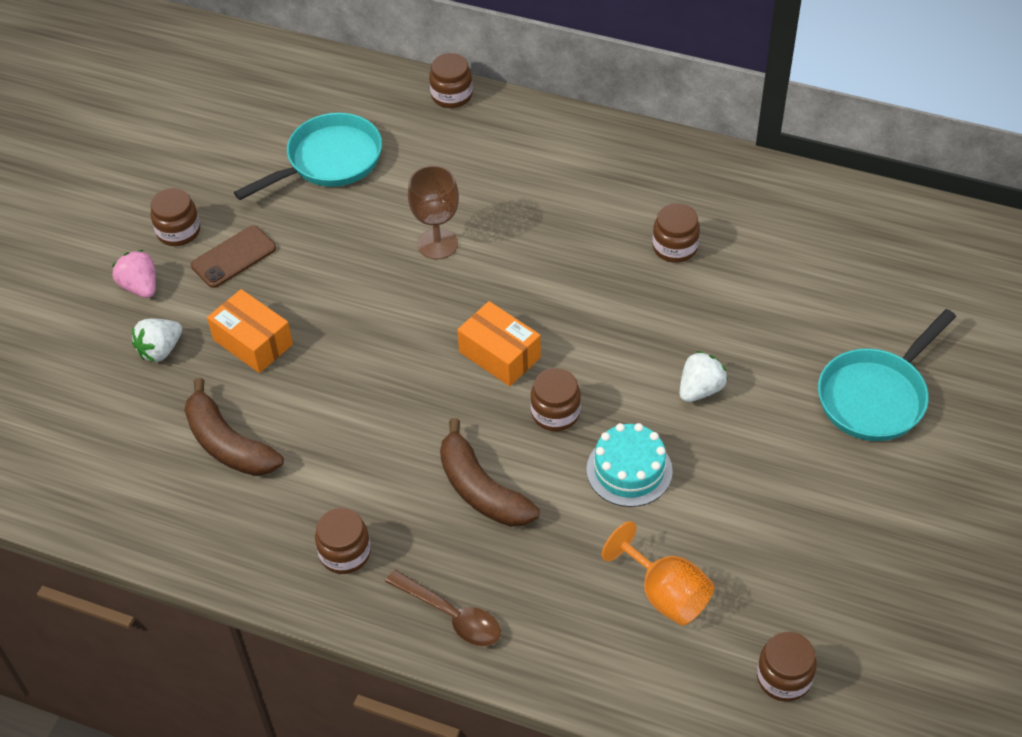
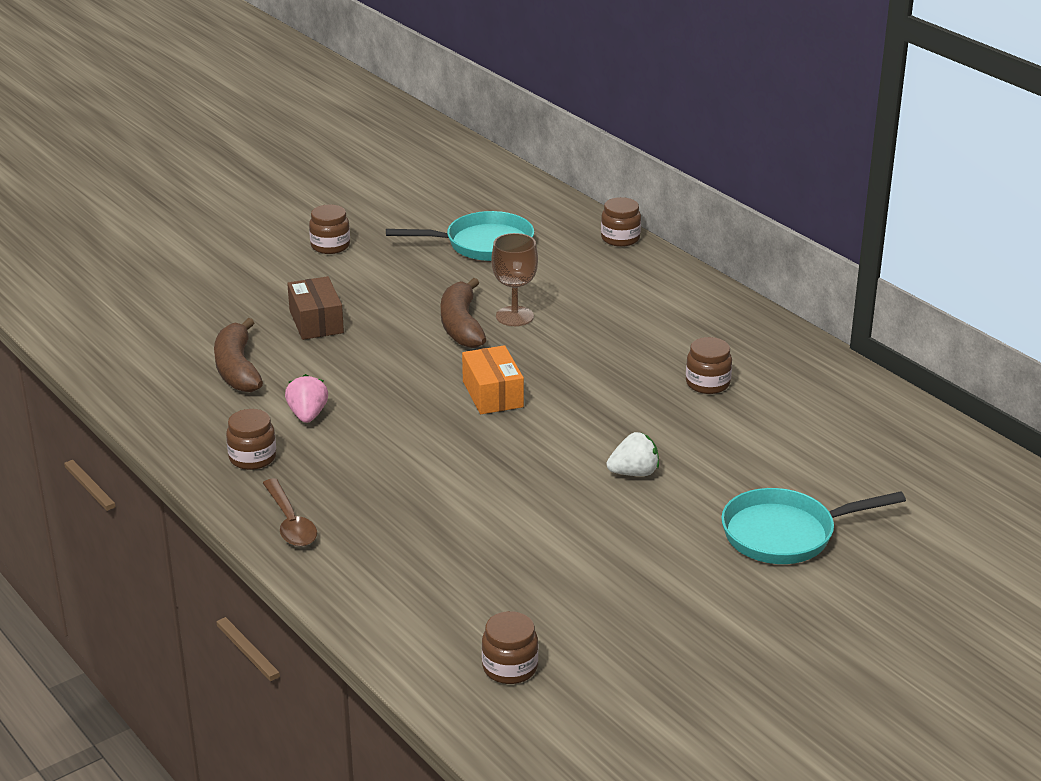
camera: 30 degrees right, 20 degrees down
(140, 287) = (271, 265): pink strawberry -> pink strawberry (308, 415)
(160, 350) = (247, 303): white strawberry -> none
(234, 257) = (354, 272): brown phone -> none
(253, 342) = (316, 321): orange box -> brown box
(481, 489) = (392, 463): brown banana -> brown banana (461, 325)
(555, 413) = (499, 442): brown jar -> none
(629, 470) = (521, 497): turquoise cake -> none
(665, 593) = (469, 578): orange goblet -> none

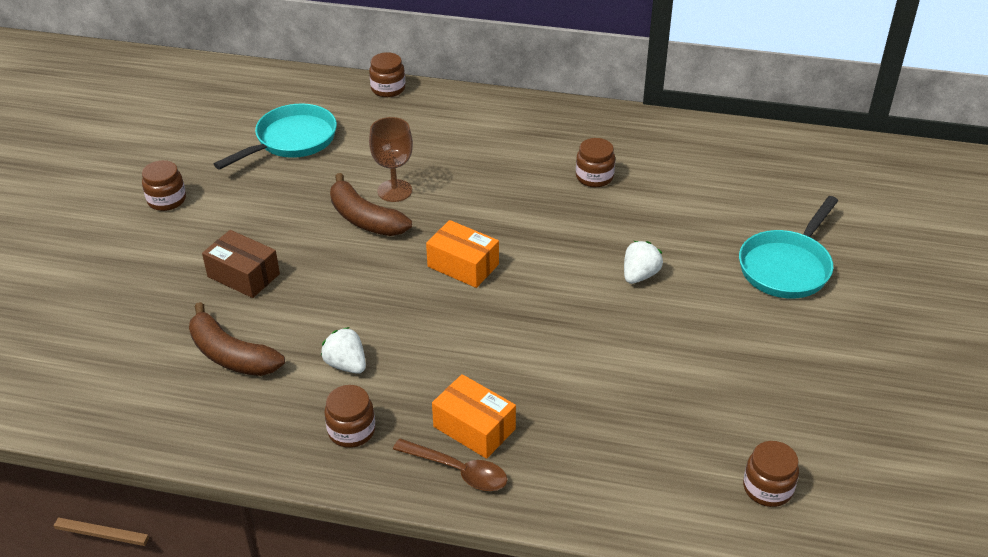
camera: 40 degrees left, 10 degrees up
(308, 415) = (346, 364): pink strawberry -> white strawberry
(341, 503) = (474, 428): none -> orange box

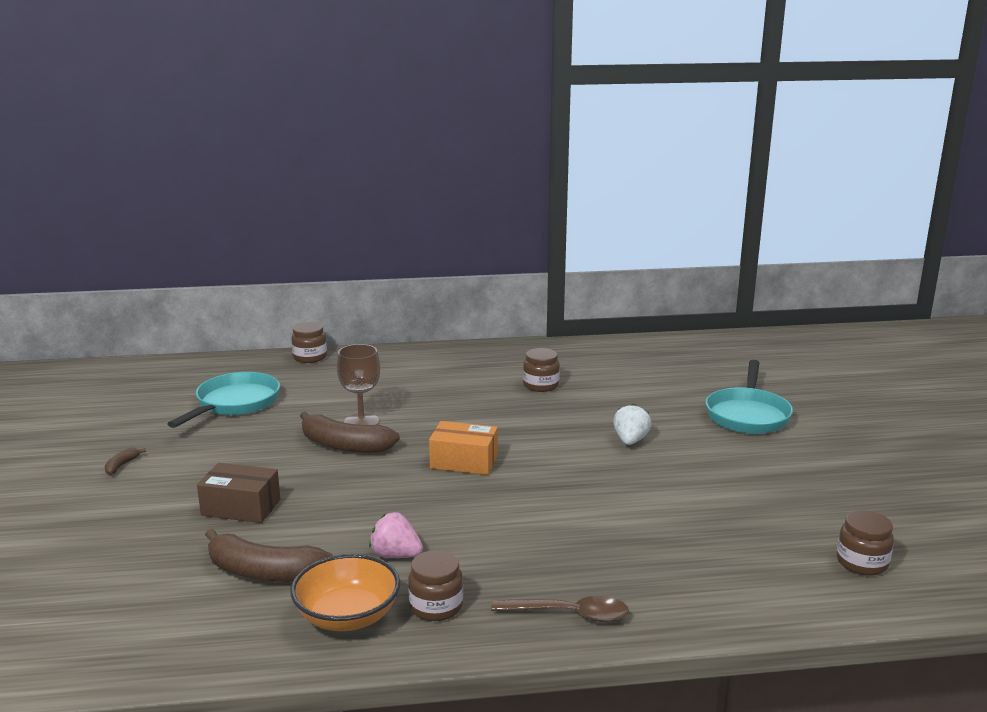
camera: 20 degrees left, 20 degrees down
(167, 200) = (122, 465): brown jar -> brown banana
(275, 421) = (347, 617): none -> orange bowl
(346, 364) = (396, 555): white strawberry -> pink strawberry
(474, 428) = (561, 577): orange box -> none

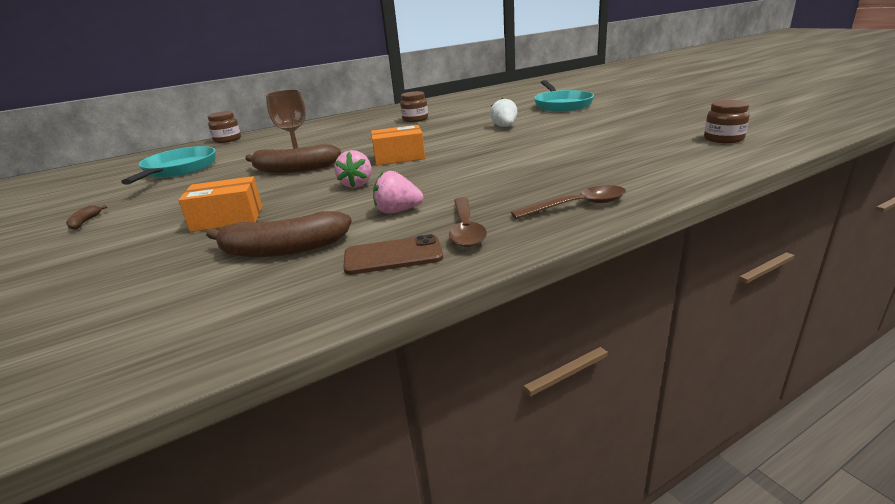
camera: 20 degrees left, 5 degrees up
(241, 507) = (227, 219): brown box -> orange box
(347, 617) = (393, 256): orange bowl -> brown phone
(388, 496) = (356, 184): none -> pink strawberry
(436, 606) = (466, 229): brown jar -> brown spoon

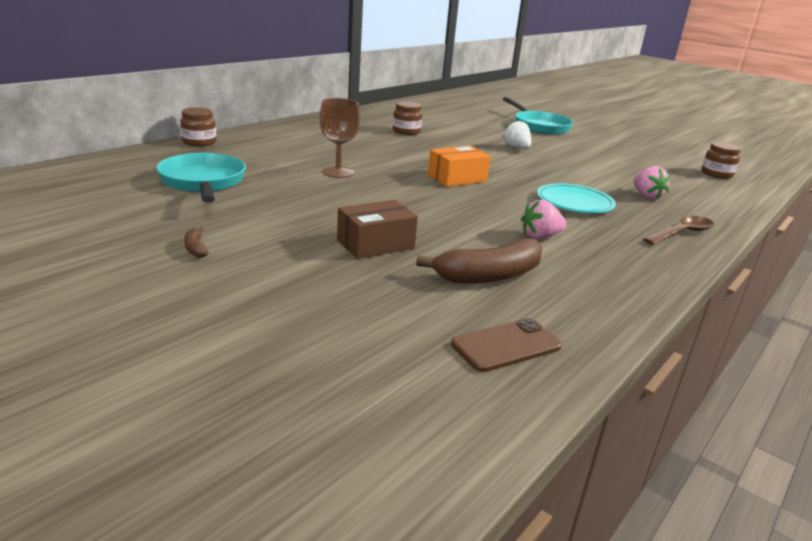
camera: 25 degrees left, 0 degrees up
(227, 219) = (375, 244): orange box -> brown box
(294, 170) = (359, 188): brown banana -> none
(356, 184) = (457, 208): pink strawberry -> pink strawberry (646, 196)
(393, 256) = (596, 278): brown phone -> brown phone (506, 345)
(466, 229) = (622, 254): brown spoon -> none
(489, 176) = (574, 203): none -> turquoise plate

